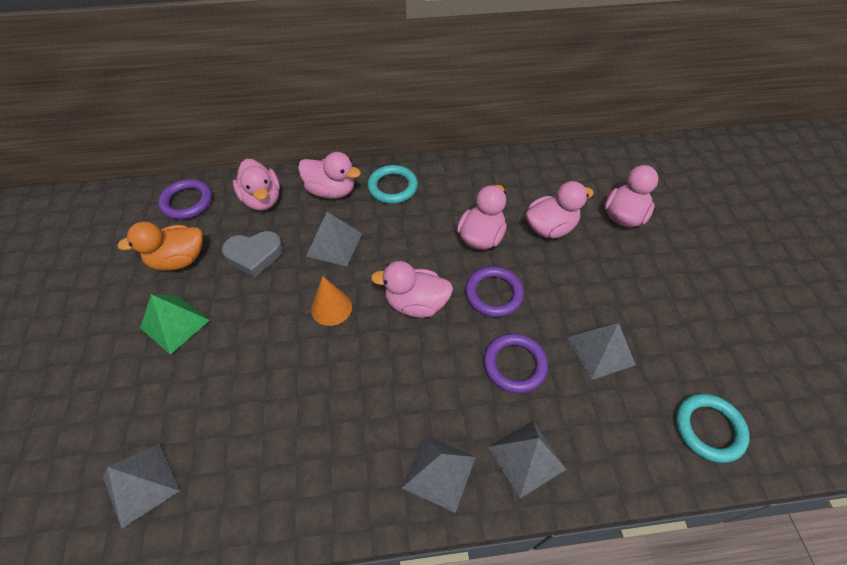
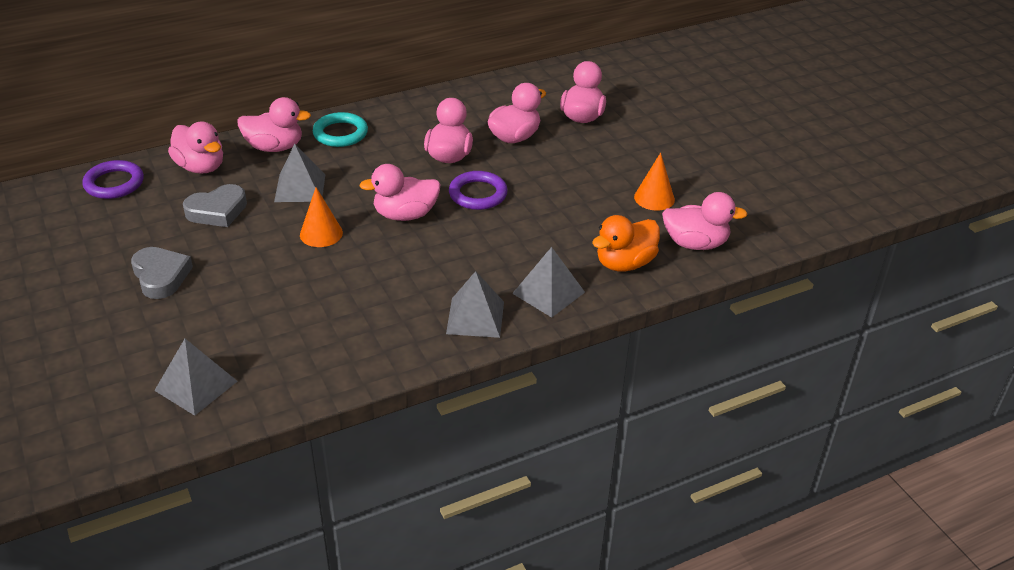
camera: 20 degrees left, 15 degrees down
(175, 324) = (161, 276): green pyramid -> grey heart
(178, 260) = (134, 229): orange duck -> orange duck (624, 263)
(514, 364) = (516, 237): purple ring -> none
(600, 350) = (590, 213): grey pyramid -> none
(675, 346) = (654, 198): none -> orange cone
(708, 429) = (695, 243): turquoise ring -> pink duck

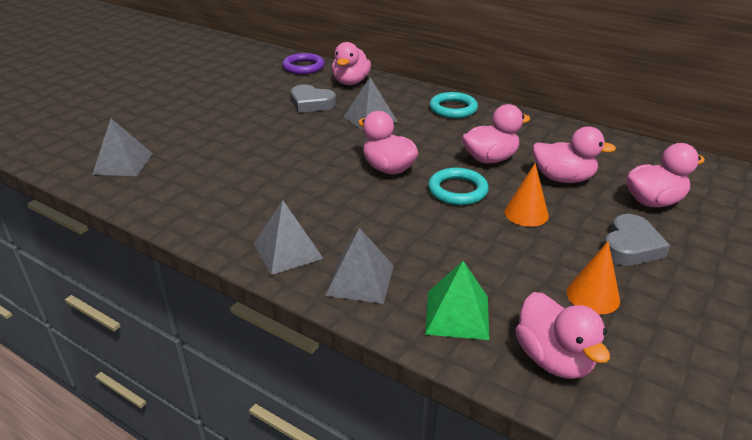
camera: 60 degrees right, 5 degrees down
(161, 276) = (226, 112): grey heart -> grey heart (630, 246)
(274, 147) = (404, 94): pink duck -> none
(321, 233) = (327, 145): orange cone -> orange cone (526, 213)
(478, 194) = (457, 190): purple ring -> turquoise ring
(624, 263) = (457, 314): orange duck -> green pyramid

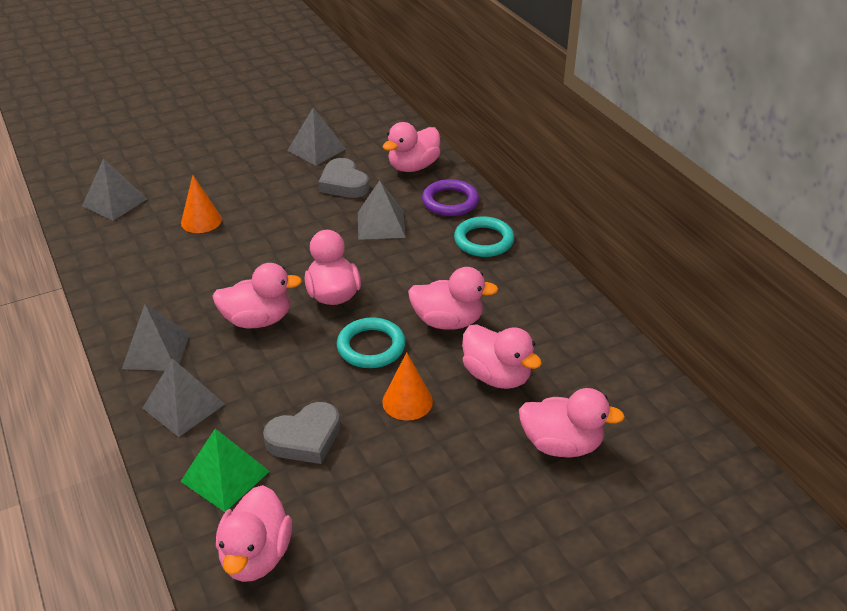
camera: 30 degrees right, 5 degrees up
(264, 89) = (316, 149): none -> grey pyramid
(303, 67) = (385, 129): purple ring -> purple ring (450, 202)
(350, 202) = (258, 320): none -> pink duck
(593, 296) = (363, 516): orange cone -> orange cone (201, 221)
(630, 246) = (467, 484): grey heart -> grey heart (305, 438)

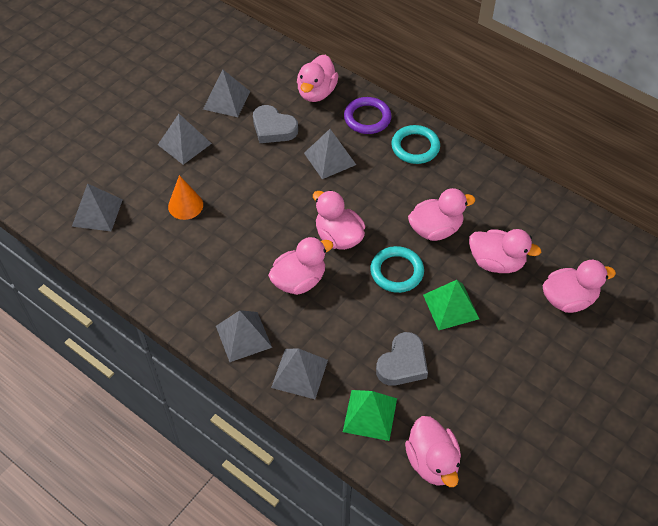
camera: 25 degrees left, 15 degrees up
(245, 172) = (184, 144): none -> grey pyramid
(407, 401) = (451, 306): orange cone -> green pyramid

